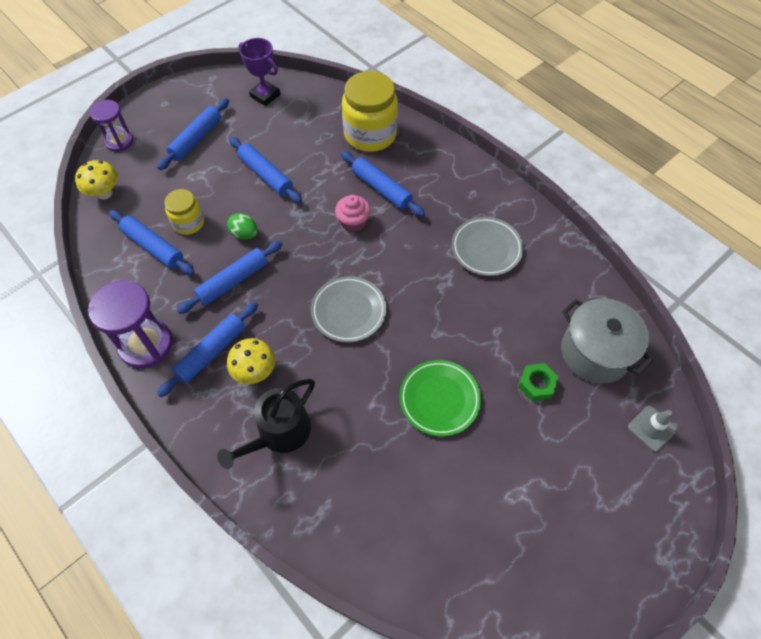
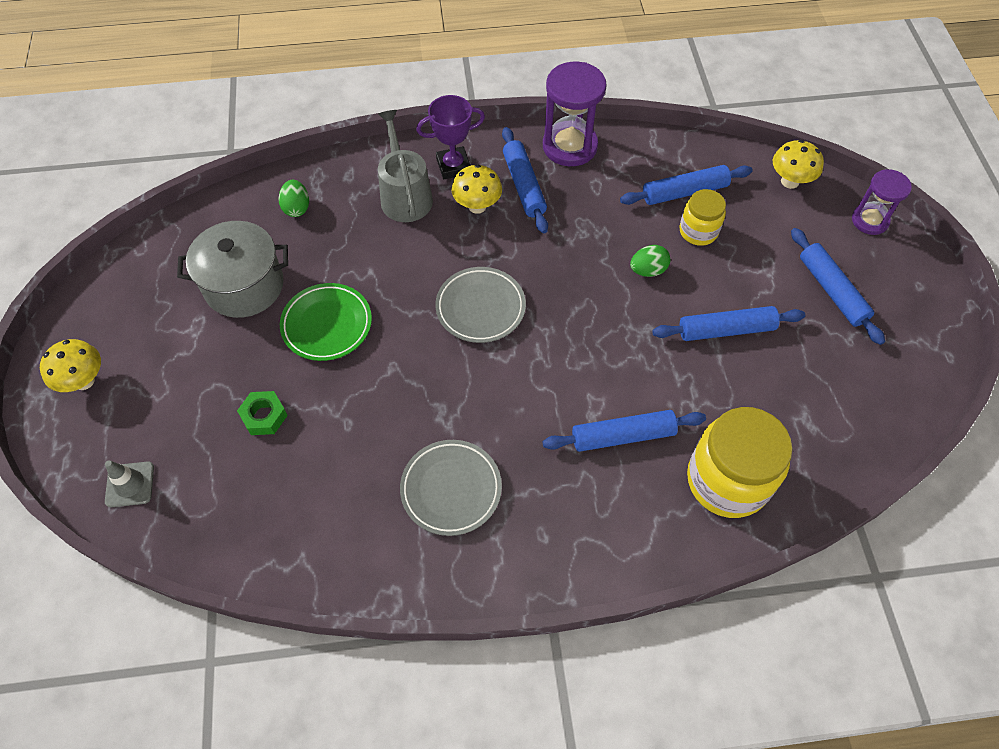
camera: 125 degrees right, 0 degrees up
(233, 281) = (592, 234): blue rolling pin -> none
(265, 95) = (878, 398): purple trophy -> purple trophy (453, 166)
(279, 433) = (405, 196): black watering can -> grey watering can
(352, 513) = (297, 208): none -> green egg
(353, 222) = (592, 377): pink cupcake -> none
(595, 352) = (241, 500): grey pot -> grey pot (244, 286)
(627, 538) = (84, 381): none -> yellow mushroom

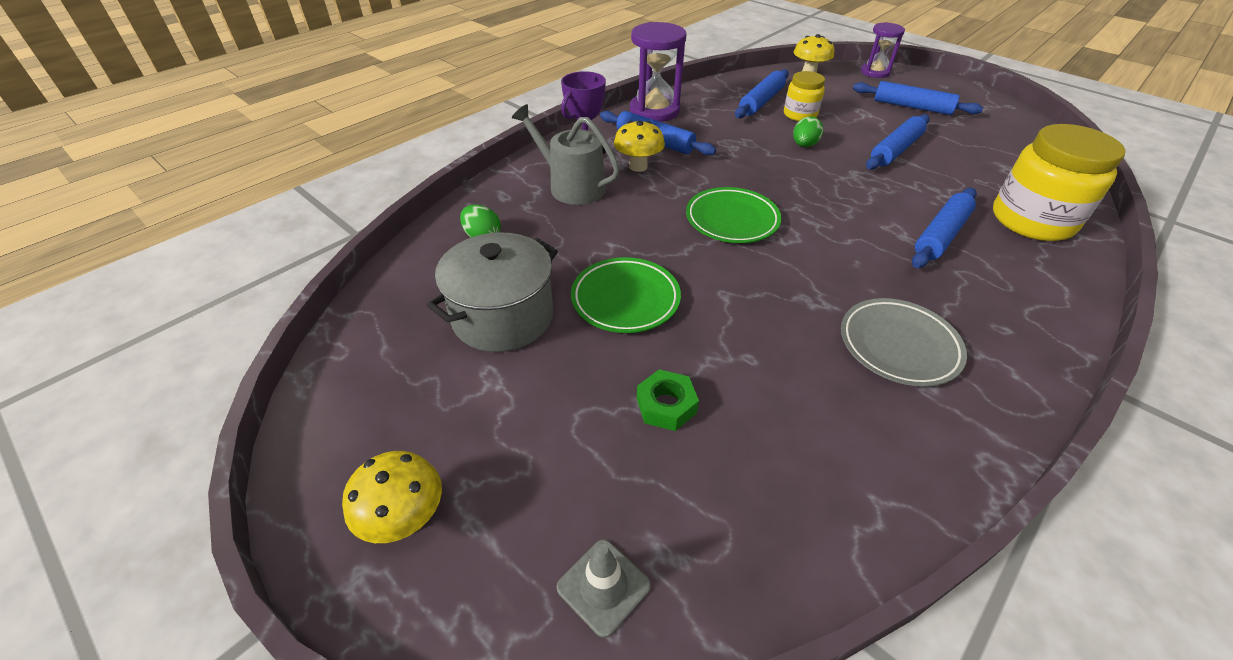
camera: 40 degrees left, 15 degrees down
(480, 308) = (732, 220): grey plate -> green plate

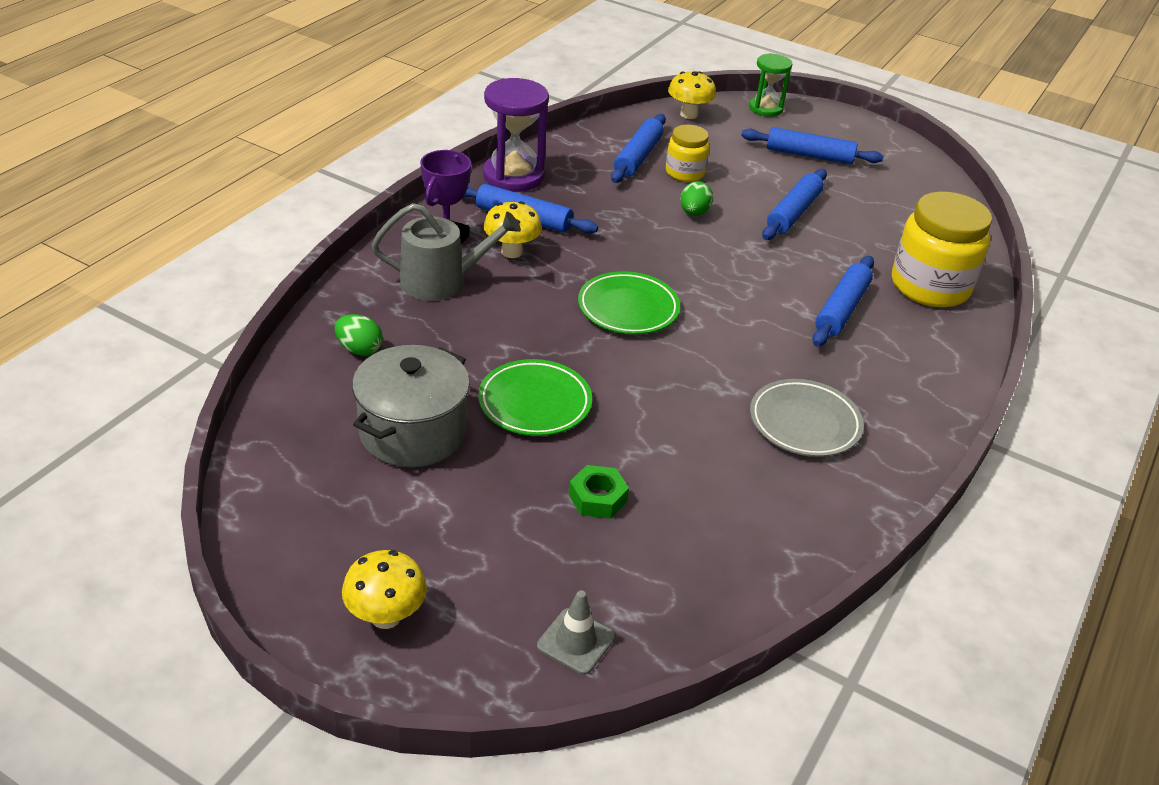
camera: 15 degrees left, 5 degrees down
(571, 186) = (441, 281): grey watering can -> grey watering can turned 150 degrees clockwise
(875, 72) = (766, 108): purple hourglass -> green hourglass

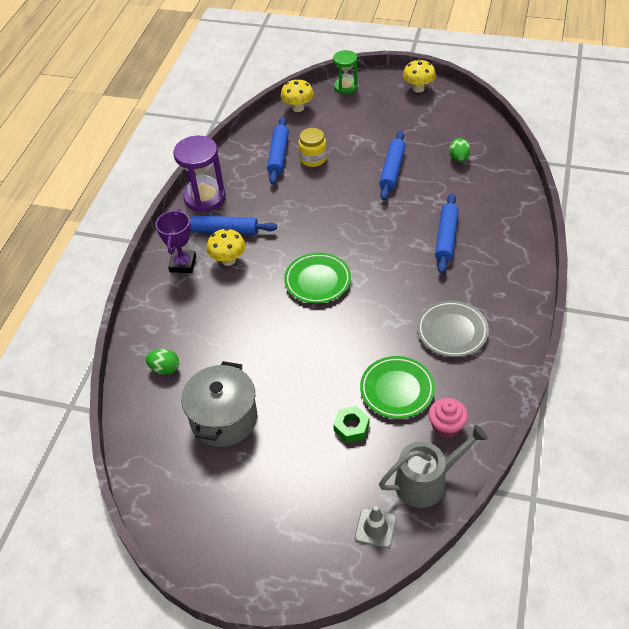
camera: 10 degrees left, 10 degrees up
(386, 616) = (262, 551): yellow mushroom -> yellow mushroom (418, 88)
(441, 281) = (193, 299): grey watering can -> grey watering can (426, 481)
(535, 403) = (288, 372): green plate -> green plate (397, 390)
(694, 213) = (330, 190): green egg -> green egg (459, 158)
(746, 540) = (446, 426): none -> pink cupcake
(809, 155) = (386, 118): blue rolling pin -> none
(930, 286) = (493, 202): yellow jar -> none

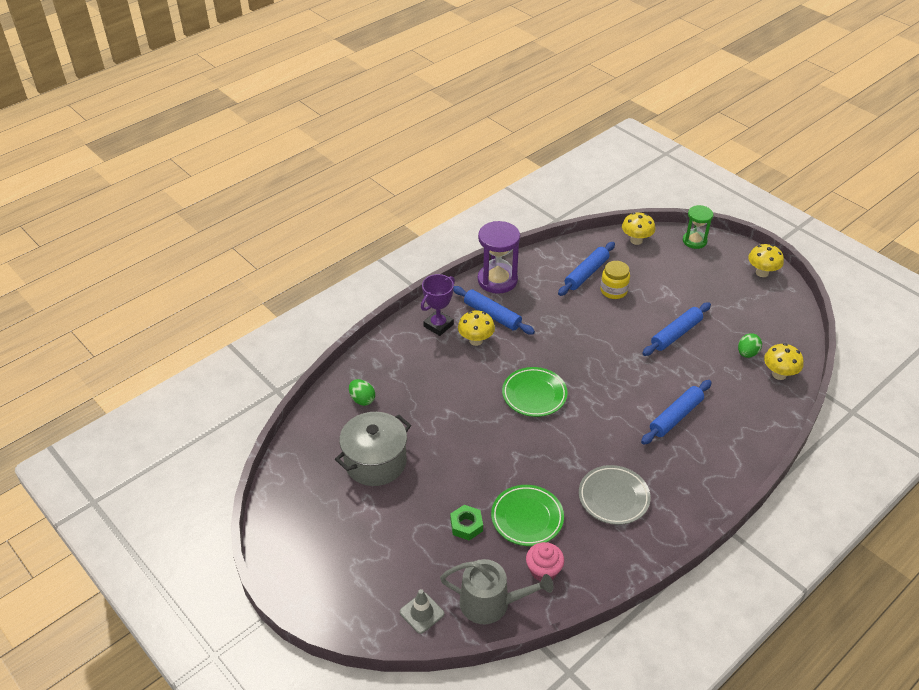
camera: 30 degrees right, 5 degrees down
(495, 163) = (779, 374): none -> yellow mushroom

